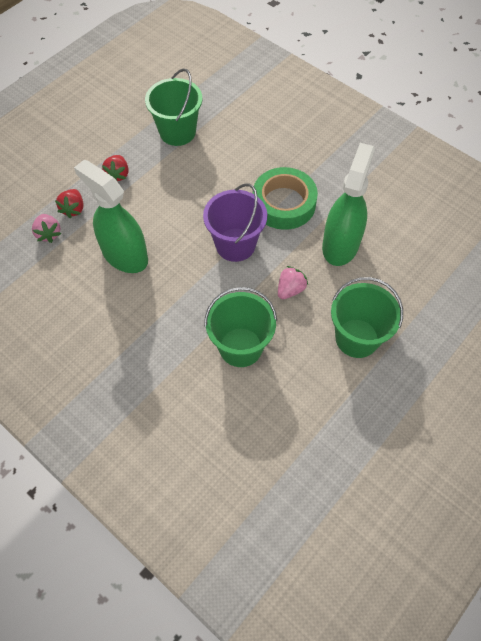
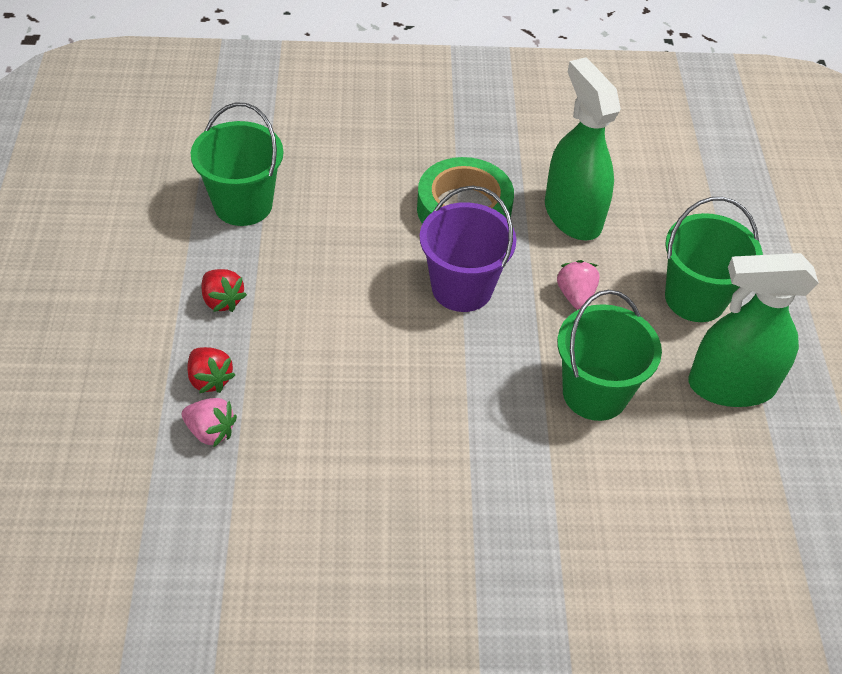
camera: 45 degrees left, 10 degrees down
(124, 255) = (344, 388): green spray bottle -> green spray bottle (730, 386)

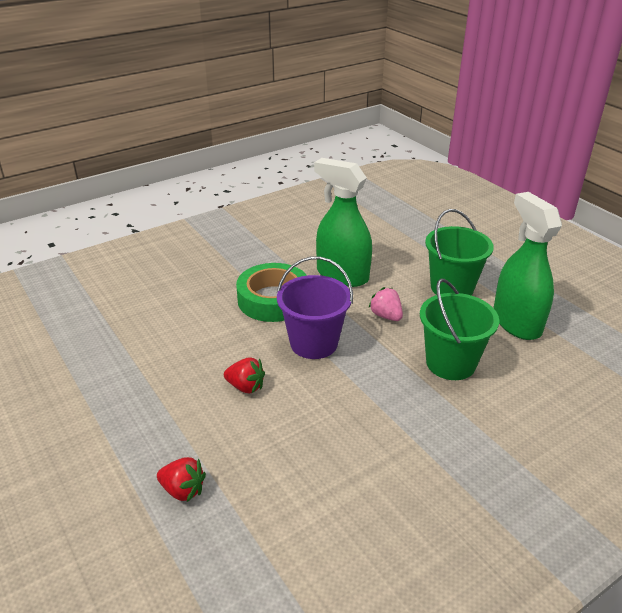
camera: 30 degrees left, 15 degrees down
(210, 431) = (215, 528): pink strawberry -> none
(222, 300) = (148, 430): red strawberry -> red strawberry (245, 387)
(243, 204) = (113, 361): green bucket -> none
(730, 386) = (516, 322): green spray bottle -> green spray bottle turned 105 degrees clockwise

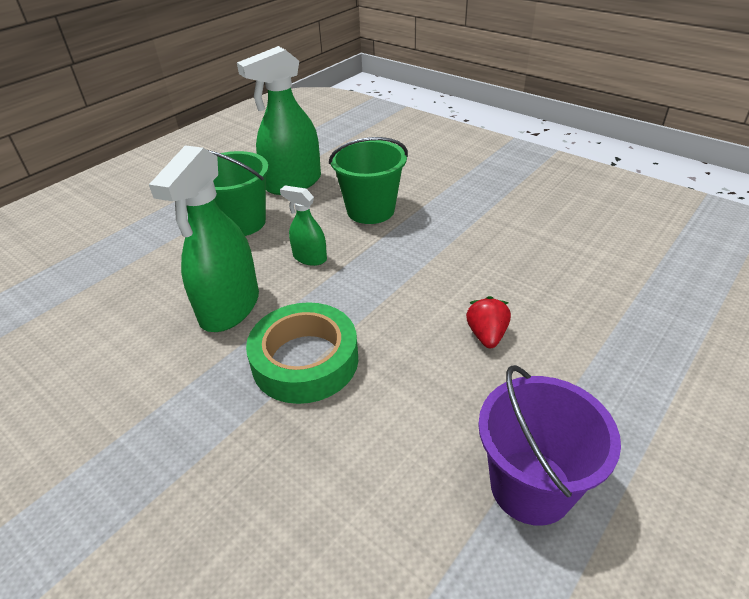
camera: 105 degrees left, 5 degrees up
(183, 490) = (652, 335): red strawberry -> none
(314, 343) = (382, 300): purple bucket -> purple bucket (531, 486)
(386, 316) = (309, 258): pink strawberry -> green spray bottle

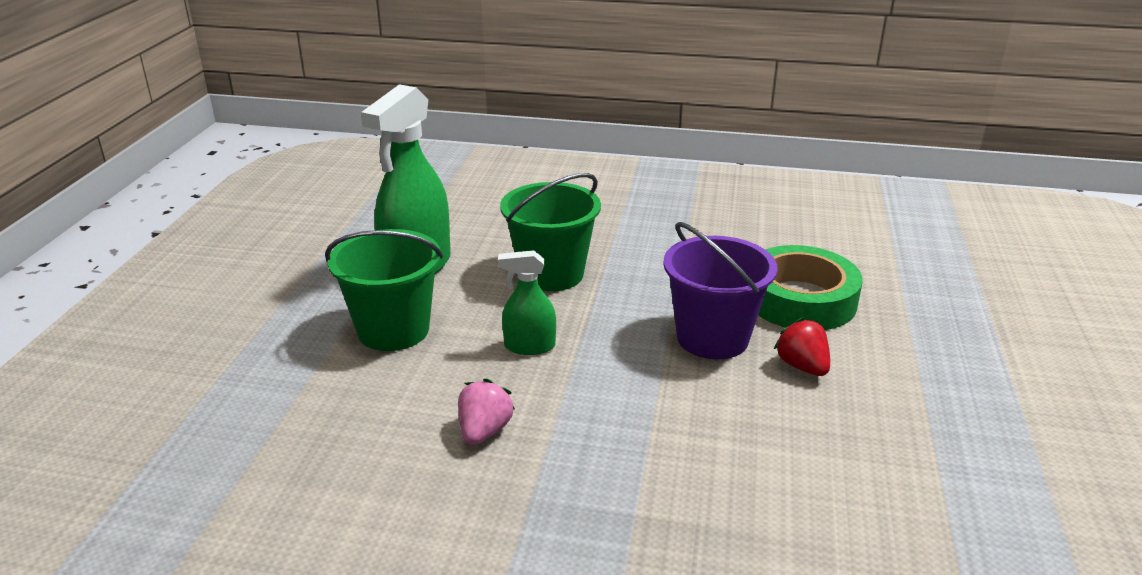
camera: 30 degrees left, 10 degrees down
(229, 308) = (484, 431): green spray bottle -> pink strawberry
(305, 360) = (637, 456): green tape -> green tape (800, 299)
(531, 486) = (965, 486): purple bucket -> purple bucket (712, 338)

